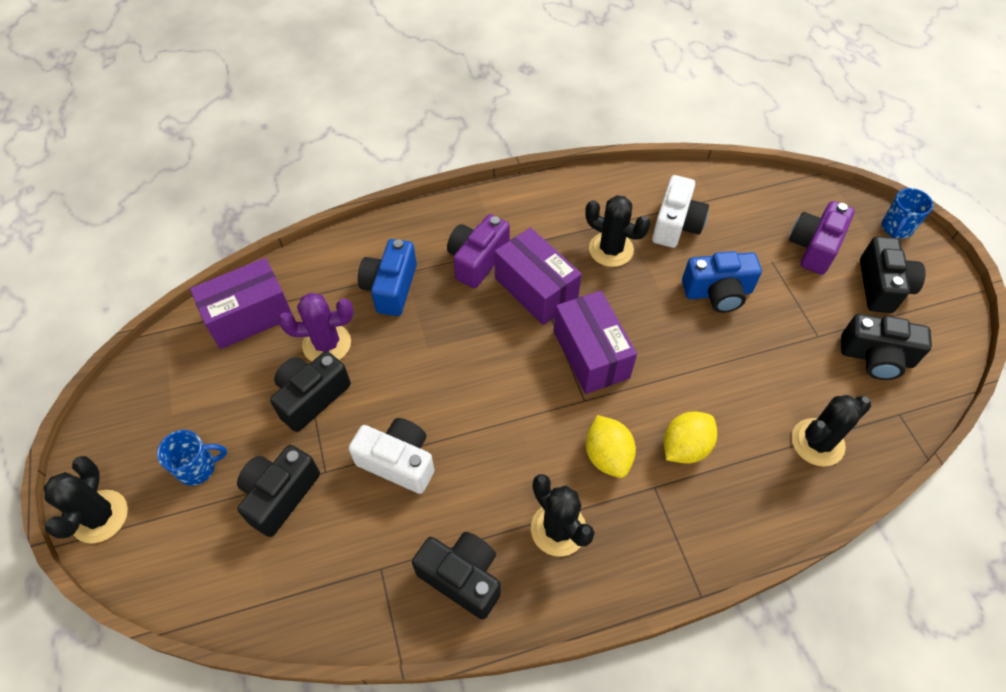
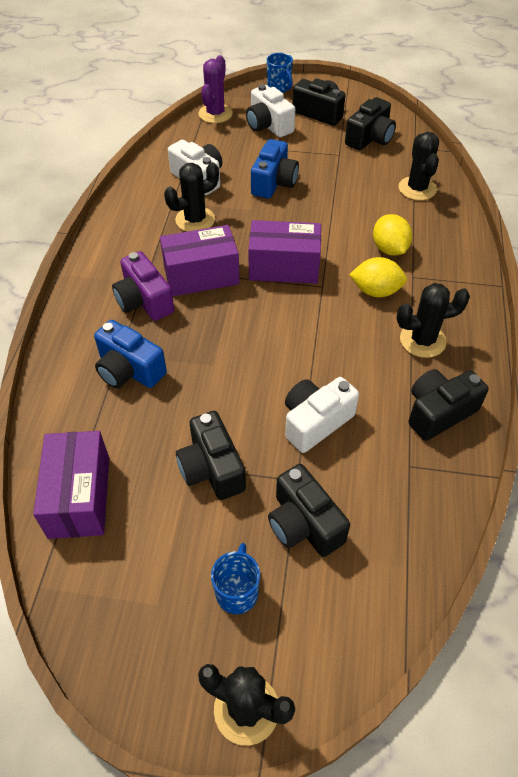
camera: 65 degrees left, 5 degrees down
(327, 344) = (159, 439): purple cactus -> purple cactus (215, 114)
(814, 247) = (268, 125): purple camera -> white camera

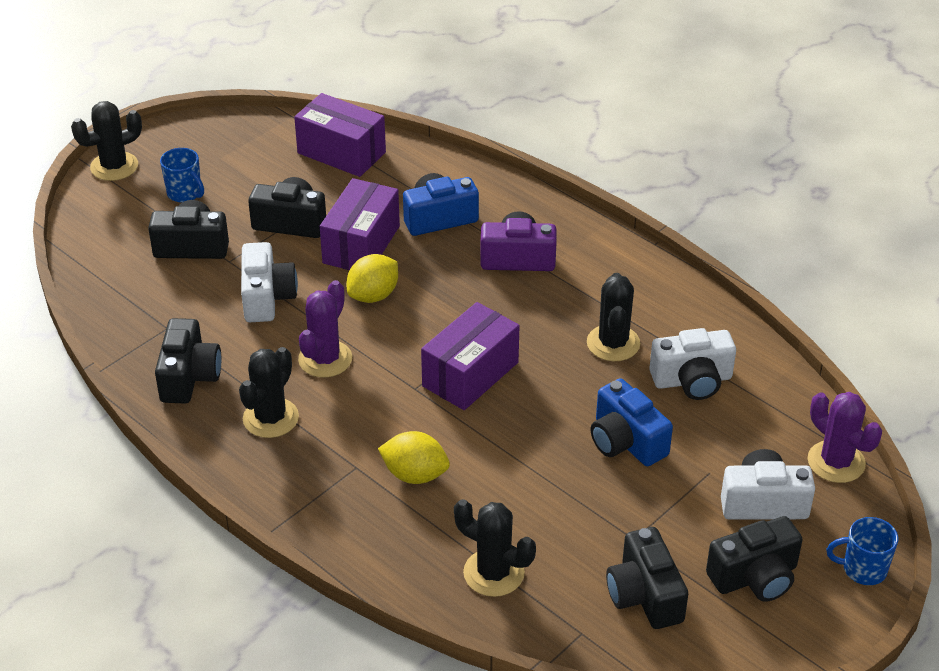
camera: 125 degrees right, 10 degrees down
(201, 276) = (516, 309): purple box -> purple box (361, 244)
(343, 345) = (325, 359): none -> purple cactus
(376, 291) = (366, 424): yellow lemon -> yellow lemon (373, 295)

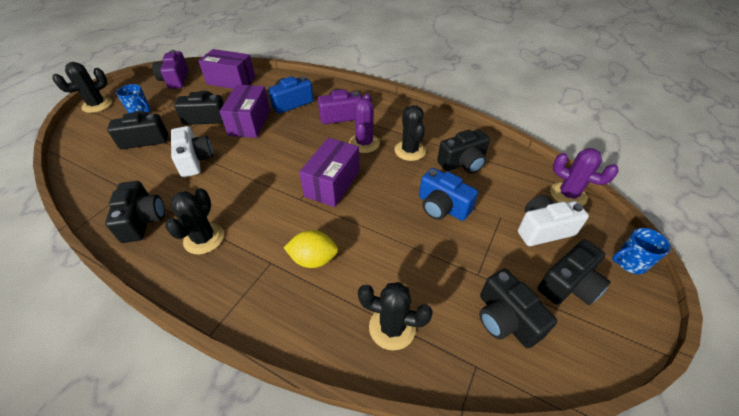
camera: 15 degrees left, 5 degrees up
(244, 134) = (175, 80): none -> purple camera
(325, 359) = (237, 191): purple cactus -> purple cactus (364, 143)
(373, 295) = (262, 148): yellow lemon -> none
(692, 380) = (463, 163): white camera -> black camera

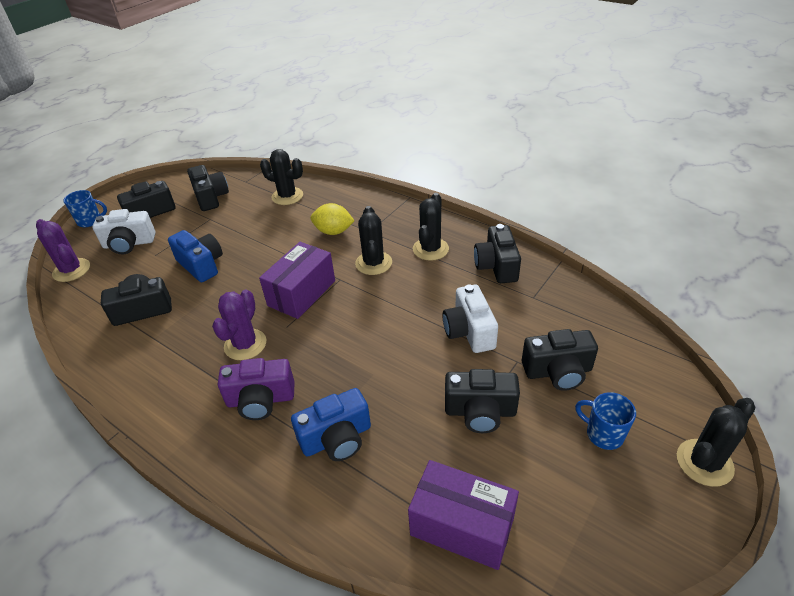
camera: 170 degrees left, 5 degrees down
(175, 80) = (593, 544): purple camera -> none
(250, 122) = (406, 395): purple box -> none
(410, 151) = (193, 330): black cactus -> black cactus (373, 263)

